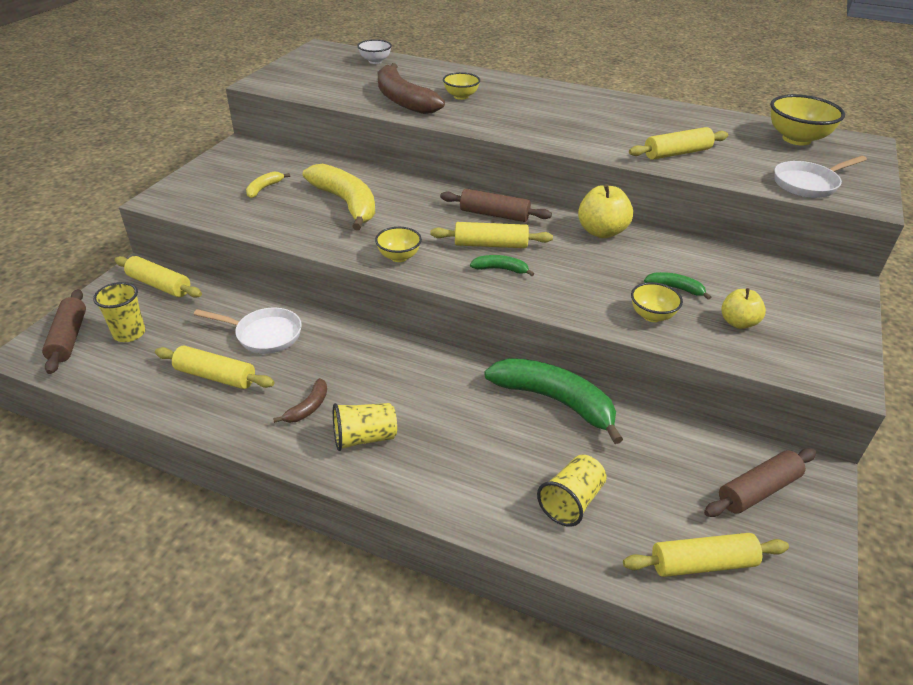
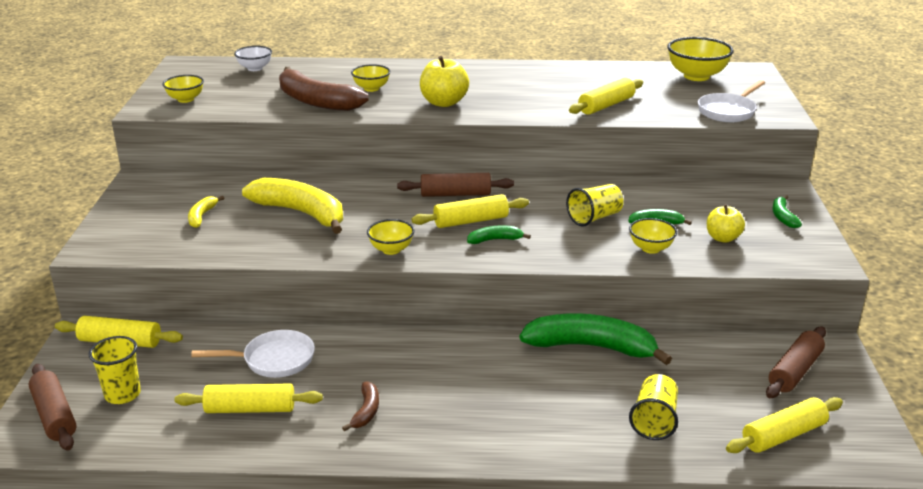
camera: 20 degrees left, 10 degrees down
(297, 79) = (185, 99): none -> yellow bowl
(364, 438) = (439, 422): yellow cup -> yellow cup (594, 218)
(601, 232) = (563, 189): yellow apple -> yellow apple (443, 103)
(822, 314) = (783, 217): none -> green banana

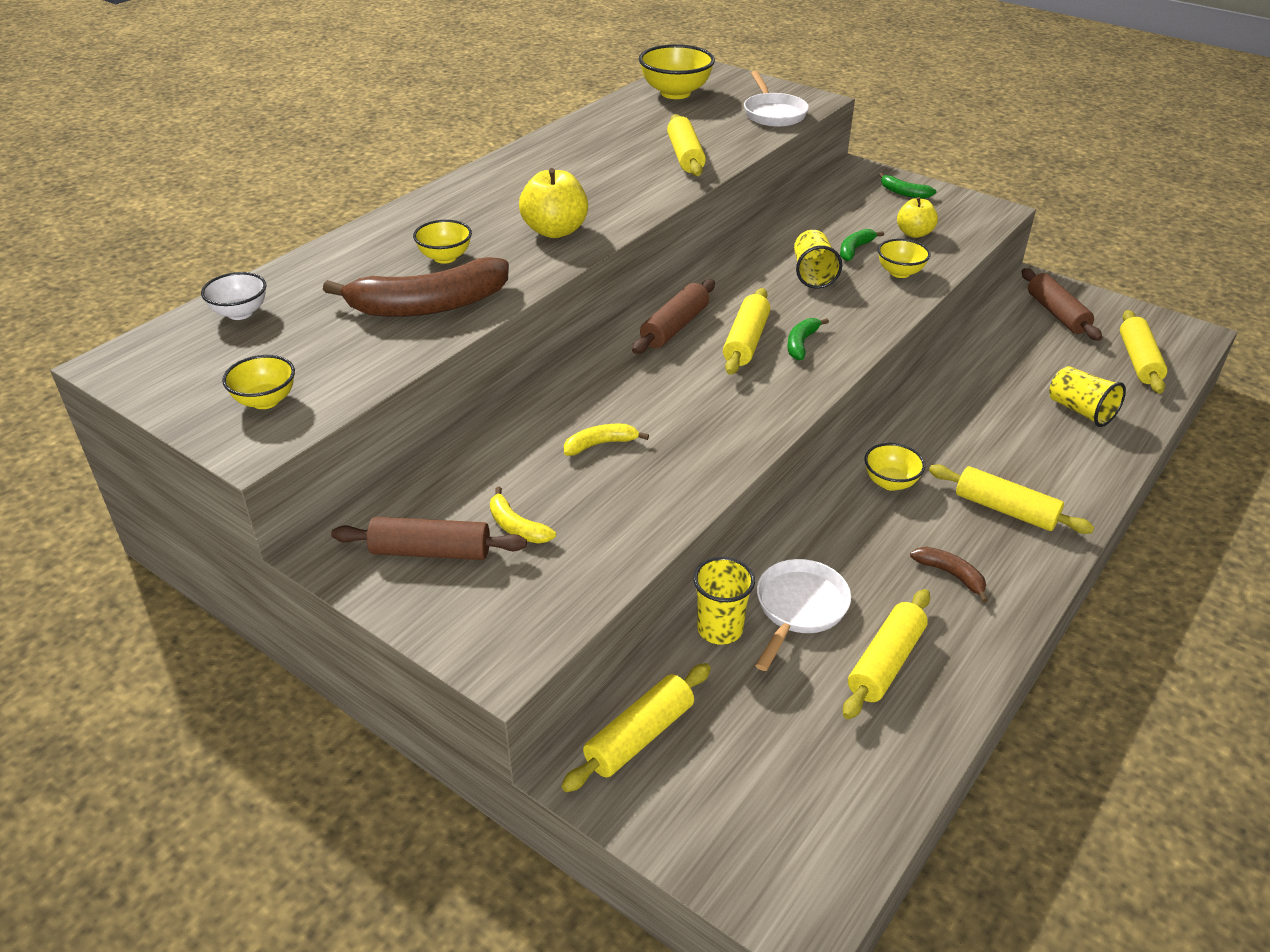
camera: 55 degrees left, 10 degrees up
(55, 415) = (770, 858): brown rolling pin -> brown rolling pin (431, 551)
(122, 394) = (771, 771): yellow cup -> yellow cup (719, 629)
(301, 213) = (600, 444): yellow banana -> yellow banana, size x0.46
(391, 249) = (758, 413): yellow bowl -> yellow bowl (890, 482)
(469, 416) = (1005, 509): none -> yellow rolling pin
(591, 347) = (944, 392): green banana -> none

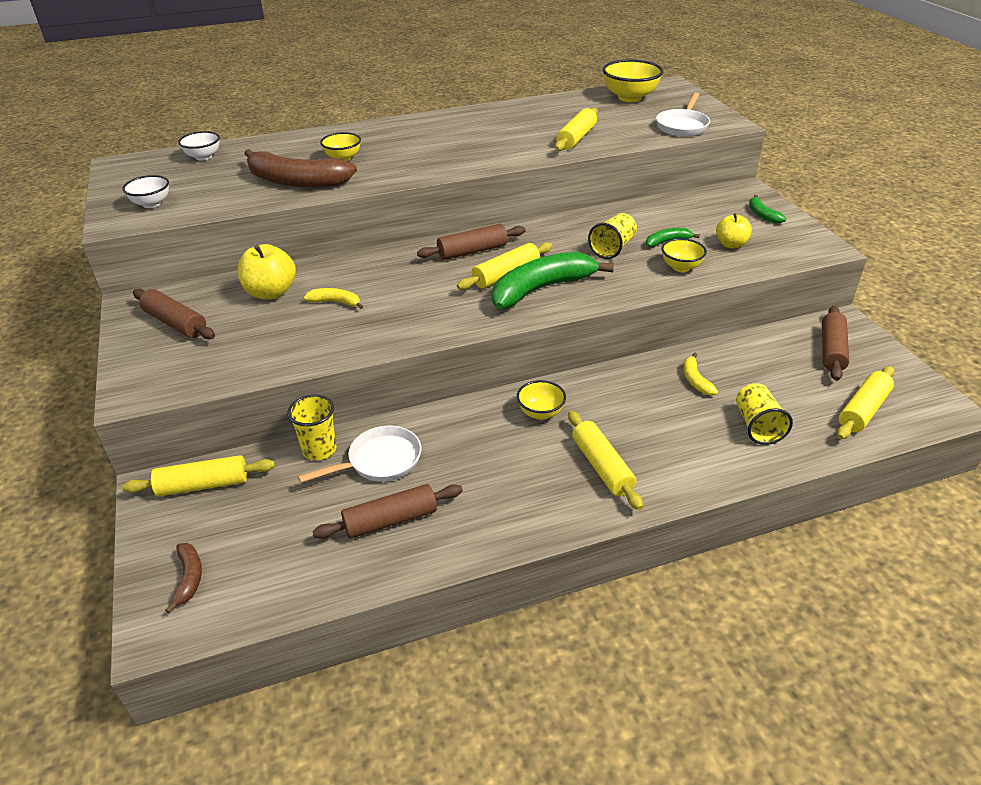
camera: 35 degrees right, 0 degrees up
(265, 401) = (151, 204): yellow bowl -> white bowl
(517, 527) = (232, 328): yellow banana -> yellow banana (695, 380)
(555, 231) = (426, 161): yellow apple -> yellow apple (271, 293)
(801, 343) = (541, 289): green banana -> green banana, size x2.19
(885, 662) = (390, 520): yellow rolling pin -> brown rolling pin
(951, 575) = (505, 489): brown banana -> brown banana (189, 578)

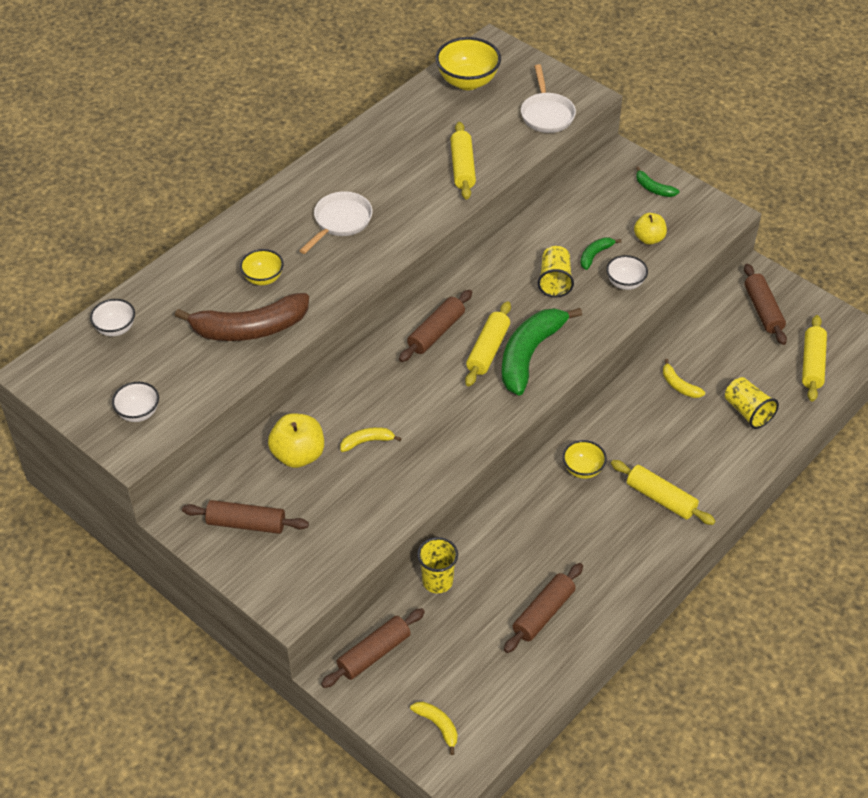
camera: 30 degrees left, 10 degrees up
(189, 578) = (438, 726): brown banana -> yellow banana
(203, 485) = (374, 653): yellow rolling pin -> brown rolling pin
(379, 461) = (494, 569): white pan -> white pan (340, 222)
(681, 267) = (625, 283): yellow bowl -> white bowl

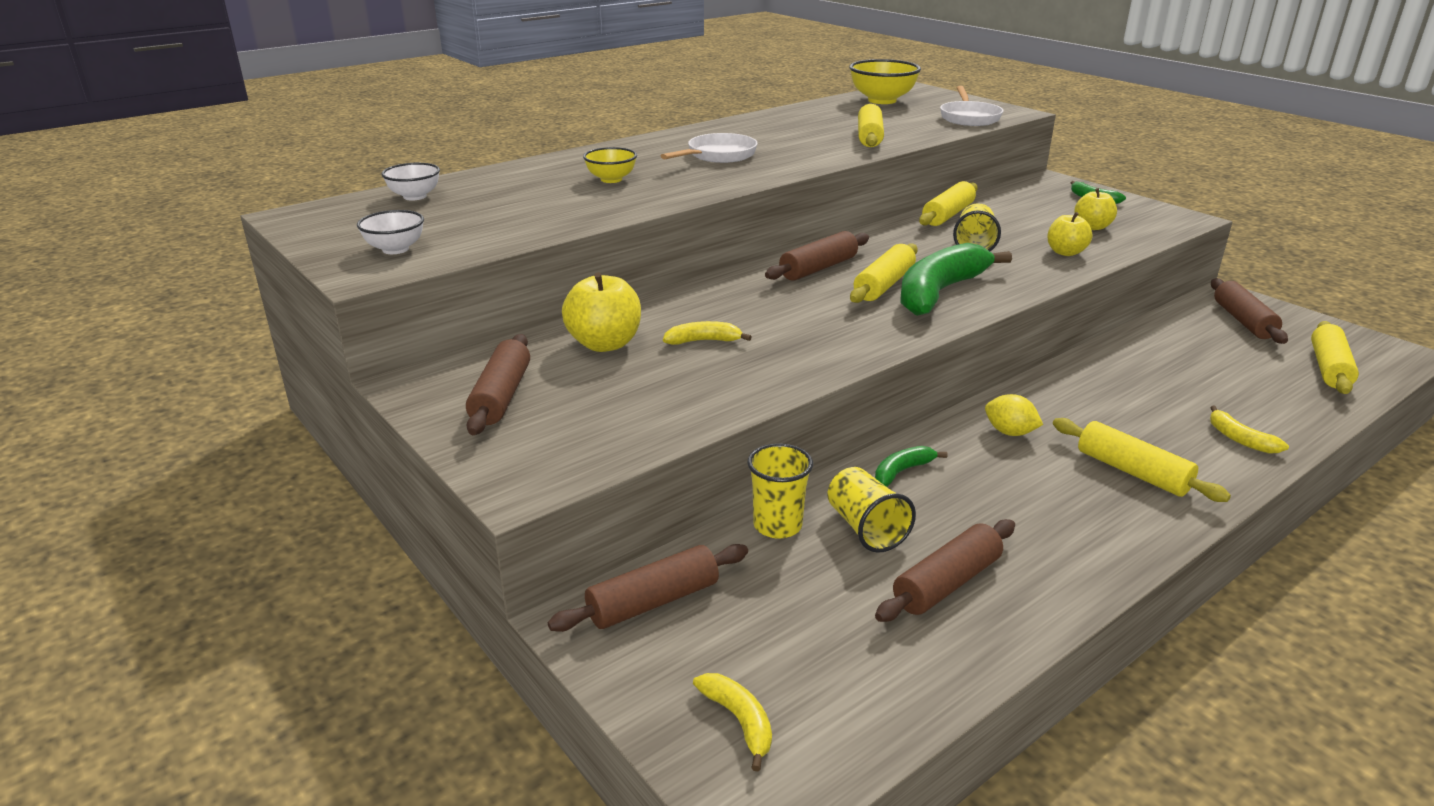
camera: 10 degrees right, 20 degrees down
(246, 523) = (501, 396): brown rolling pin -> brown rolling pin turned 75 degrees clockwise
(249, 328) = (577, 206): brown banana -> none
(533, 232) = (947, 215): none -> yellow rolling pin
(583, 469) = (1009, 432): yellow bowl -> yellow lemon
(595, 255) = (1025, 233): green banana -> green banana (902, 472)
(625, 283) = (1065, 252): white bowl -> yellow apple
(679, 385) = (1141, 370): yellow banana -> yellow banana (1240, 439)
(747, 411) = (1247, 401): yellow cup -> yellow cup (865, 528)

